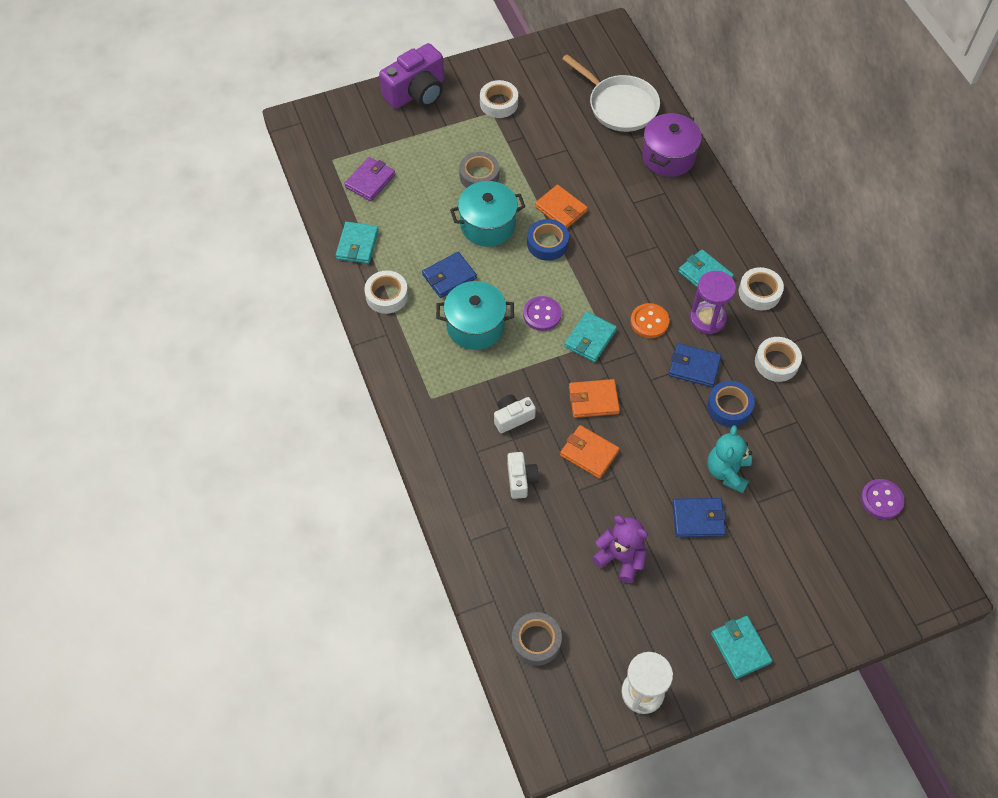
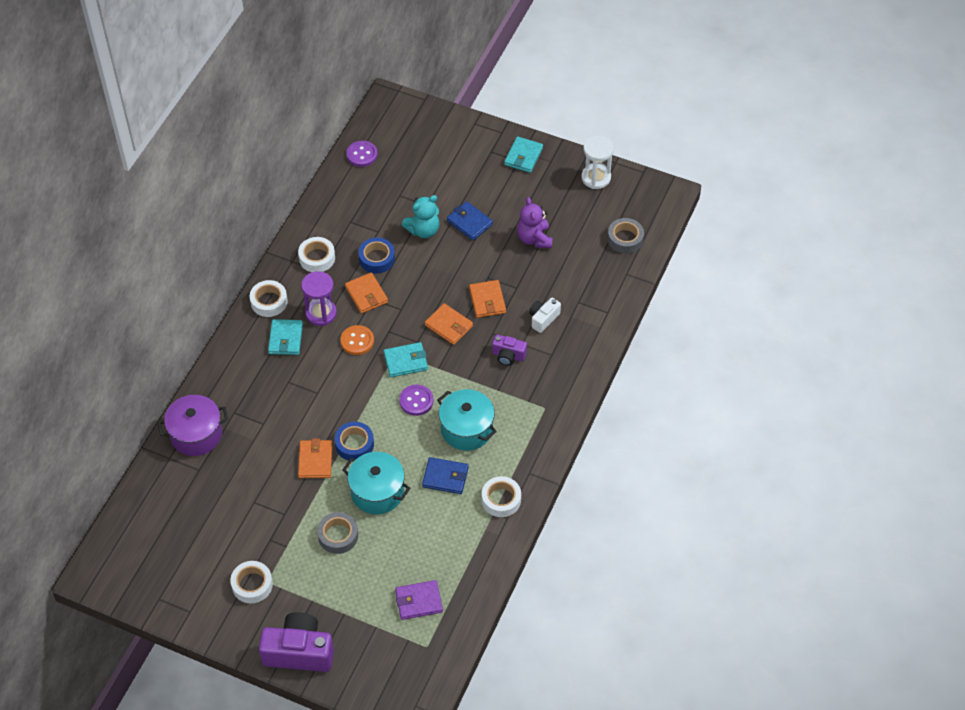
camera: 135 degrees left, 5 degrees down
(357, 245) = (481, 556): turquoise wallet -> none
(512, 417) = (508, 355): white camera -> purple camera
(619, 105) = (173, 503): white pan -> none
(694, 367) = (366, 294): blue wallet -> orange wallet

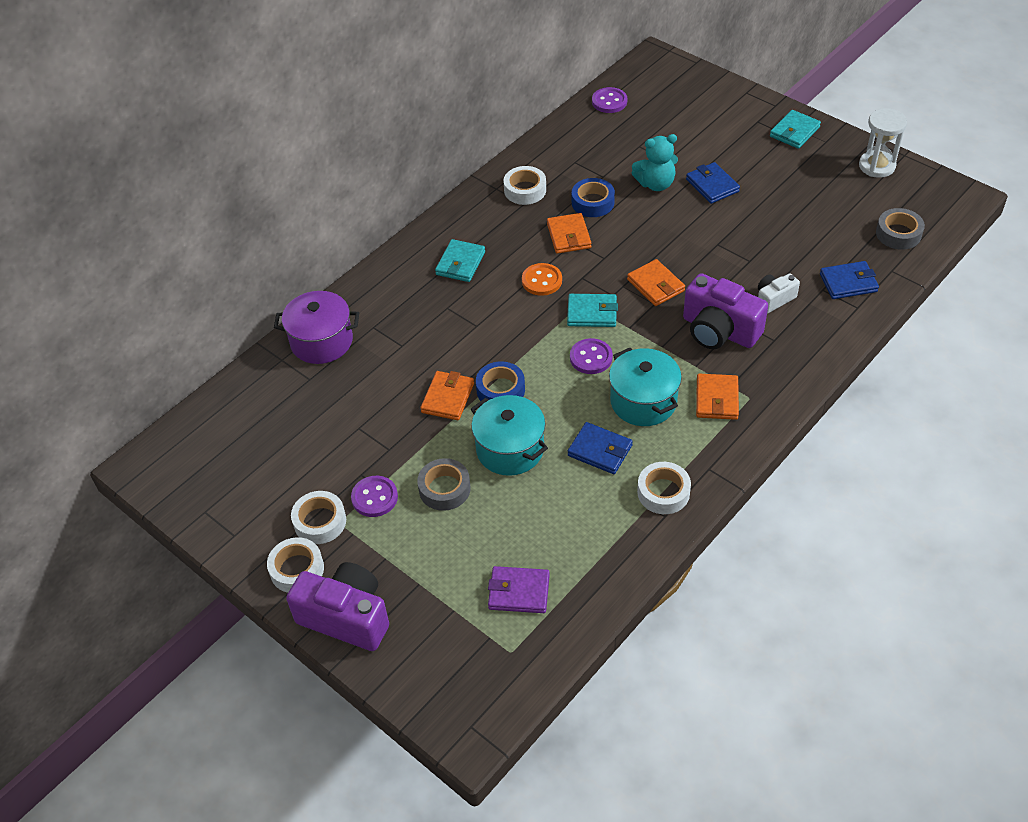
camera: 20 degrees right, 5 degrees down
(269, 302) = (455, 223): white tape -> white tape (297, 569)
(287, 555) = (374, 497): none -> purple button
(321, 313) = (510, 245): purple hourglass -> none
(487, 300) = (710, 268): orange wallet -> orange wallet (717, 399)
(508, 355) = (719, 331): purple camera -> purple camera, size x1.87
(534, 239) = (785, 214): purple teddy bear -> none
(596, 292) = (848, 283): none -> blue wallet

